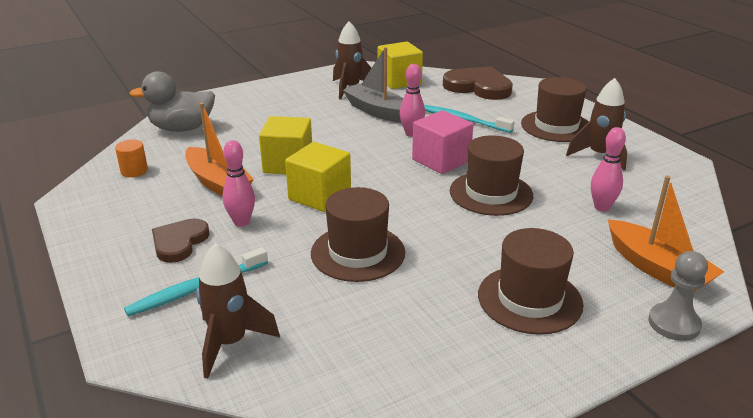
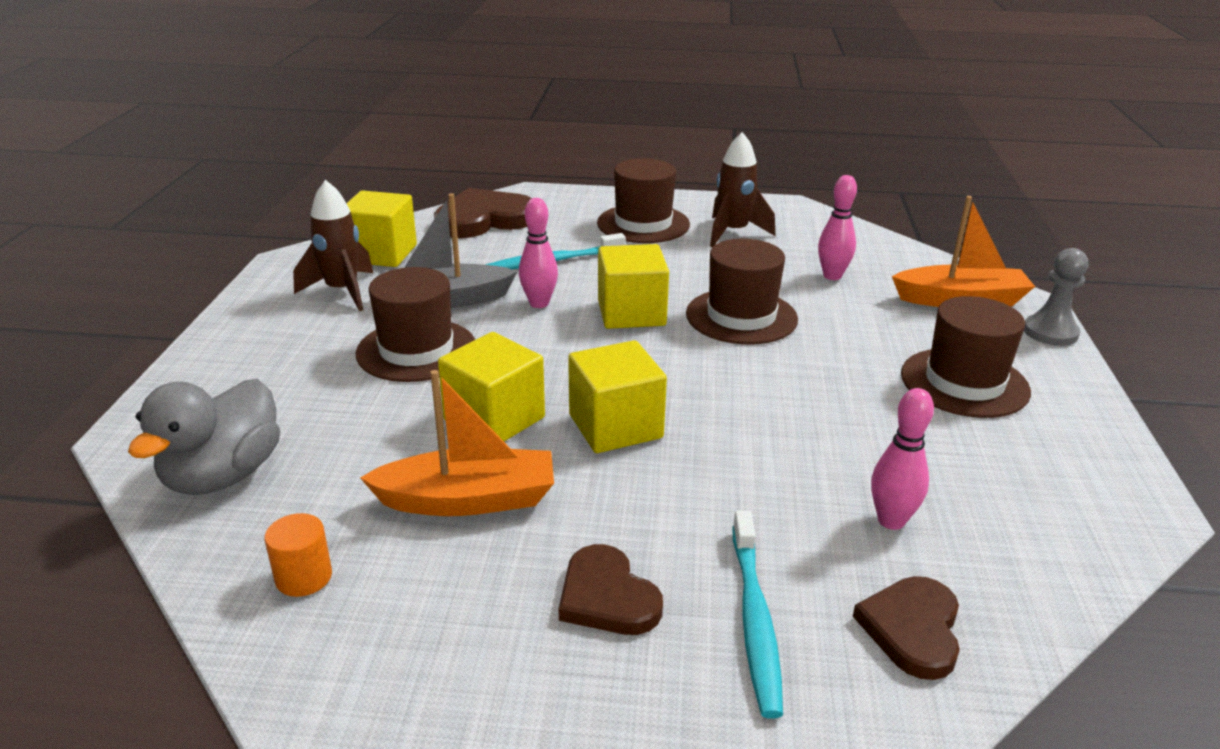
camera: 55 degrees left, 0 degrees up
(230, 343) = (912, 629): brown rocket -> brown heart
(241, 222) = (612, 516): pink bowling pin -> pink bowling pin (891, 520)
(358, 253) = (784, 450): brown hat -> brown hat (416, 350)
(441, 160) = (631, 313): pink cube -> yellow cube

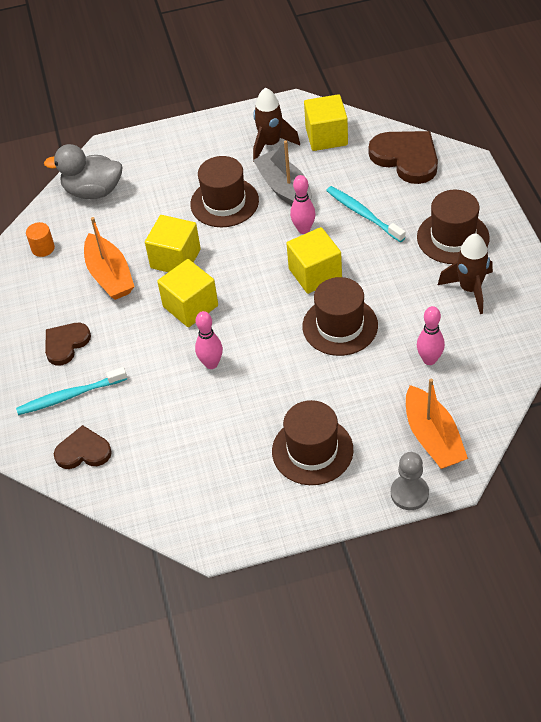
camera: 75 degrees right, 20 degrees up
(891, 520) = (157, 433): pink bowling pin -> pink bowling pin (211, 364)

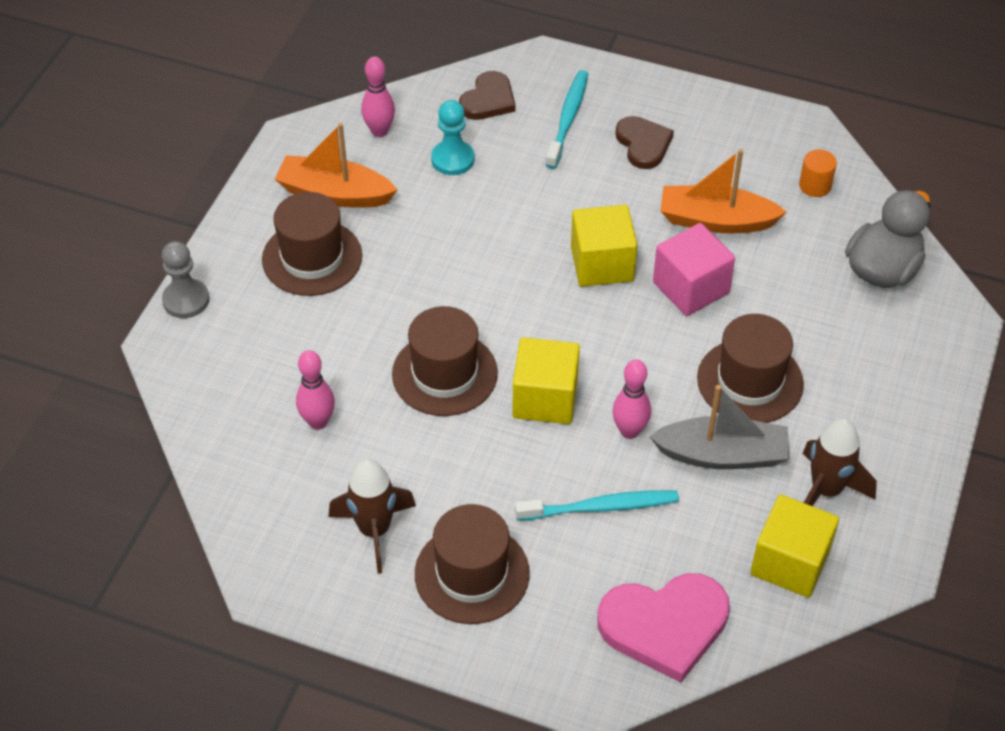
camera: 120 degrees right, 0 degrees up
(159, 434) = (452, 159): none -> turquoise pawn
(175, 259) = (691, 287): yellow cube -> pink cube
(211, 364) = (502, 240): pink bowling pin -> pink bowling pin (379, 131)
(406, 158) = (664, 626): brown heart -> pink heart
(432, 437) = (224, 359): orange boat -> orange boat (335, 193)

